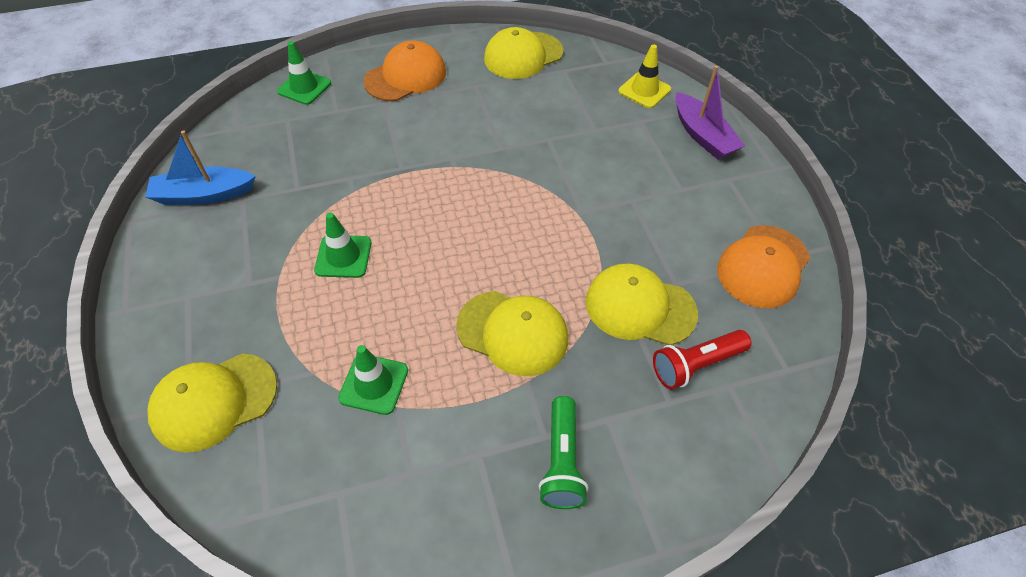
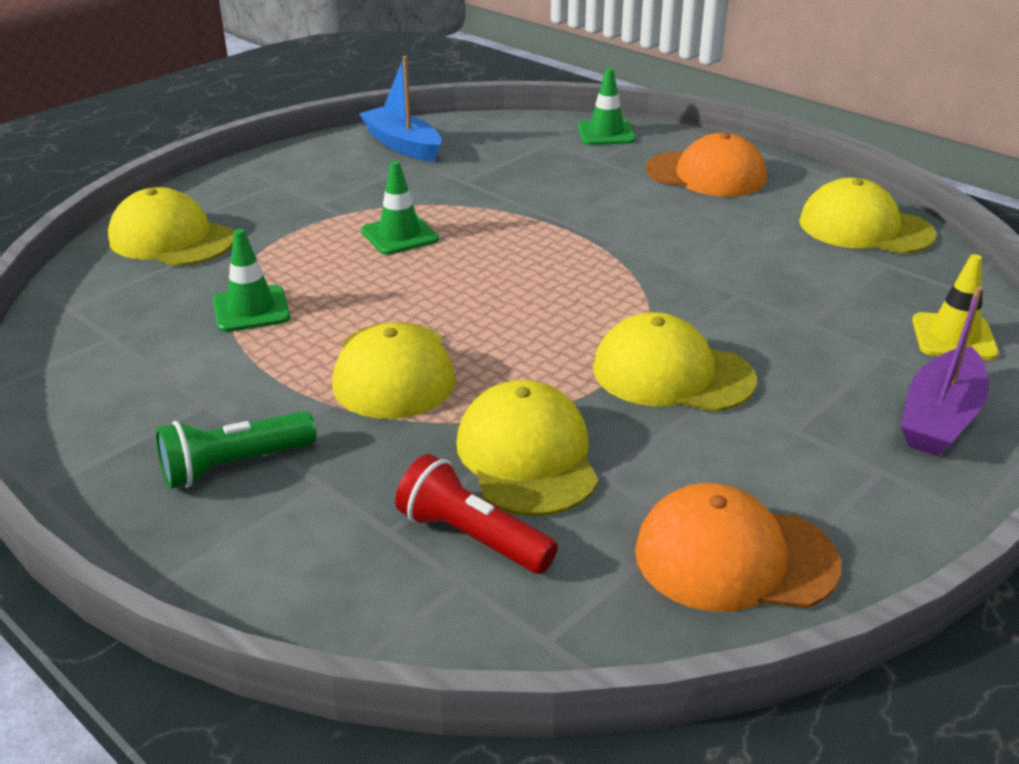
camera: 60 degrees right, 20 degrees down
(604, 208) = (672, 374): none -> yellow cap

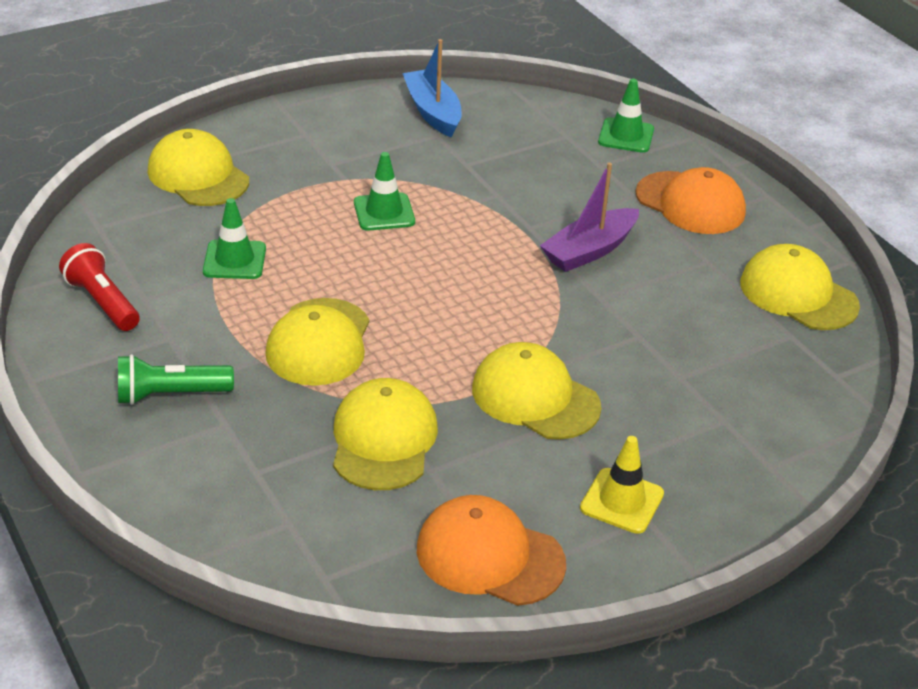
camera: 15 degrees right, 5 degrees up
(472, 537) = (311, 492): red flashlight -> red flashlight (102, 302)
(940, 418) = (727, 488): purple boat -> purple boat (589, 250)
(953, 337) = (795, 420): yellow traffic cone -> yellow traffic cone (622, 501)

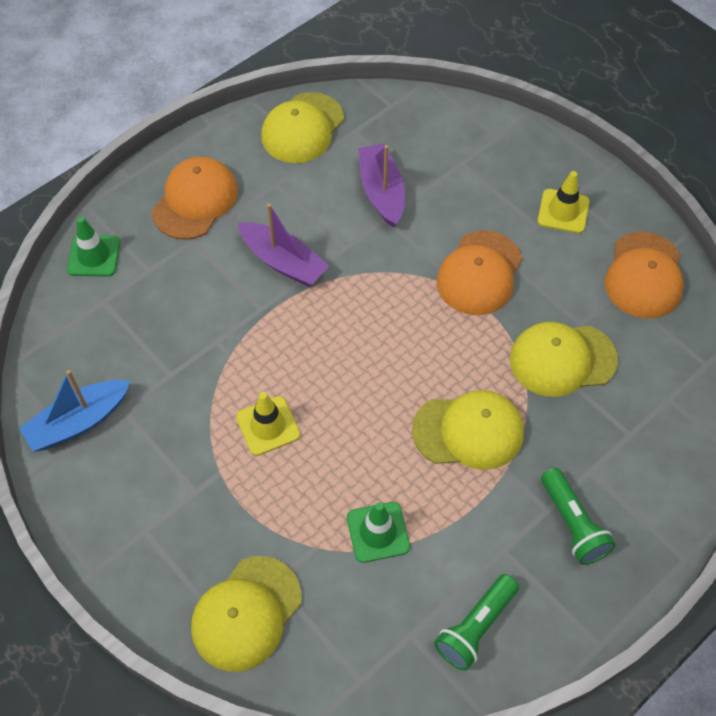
camera: 100 degrees left, 20 degrees up
(102, 302) = (475, 627): red flashlight -> green flashlight
(384, 212) = (268, 426): green traffic cone -> yellow traffic cone
(535, 397) = (479, 273): yellow cap -> orange cap
(683, 340) = (381, 192): none -> purple boat

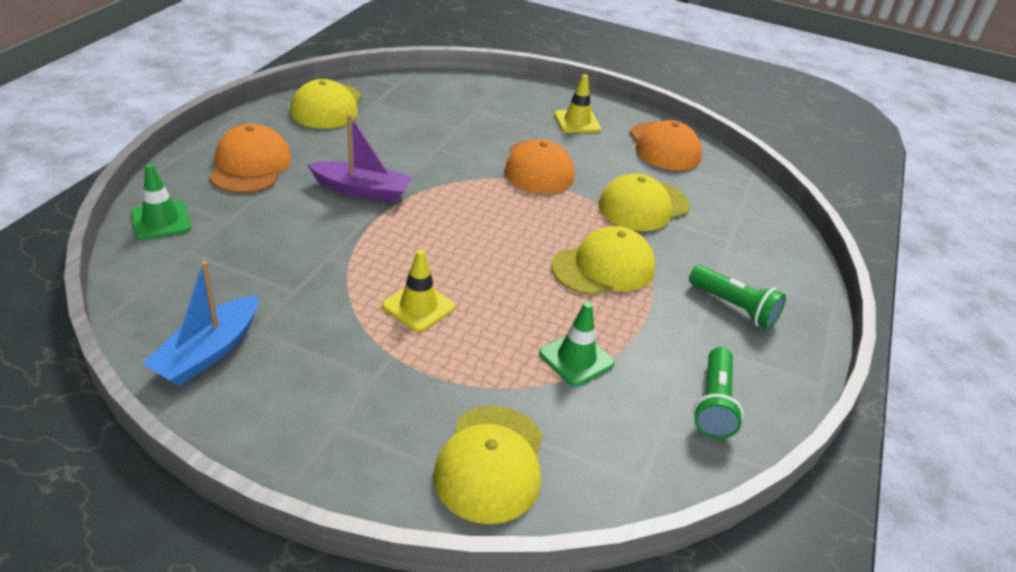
camera: 30 degrees left, 20 degrees down
(381, 192) = (423, 133): purple boat -> none

